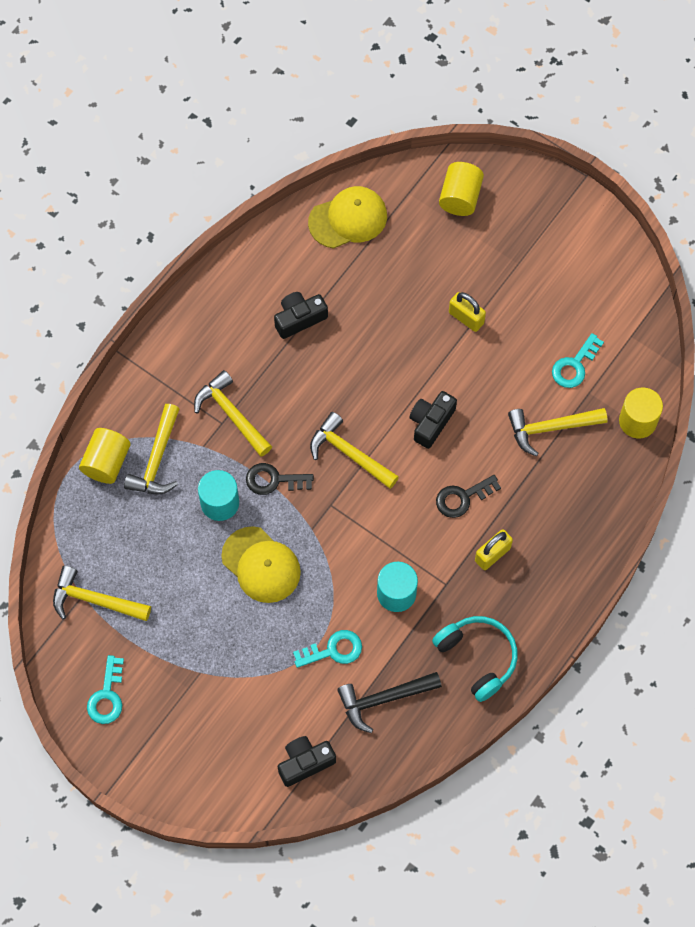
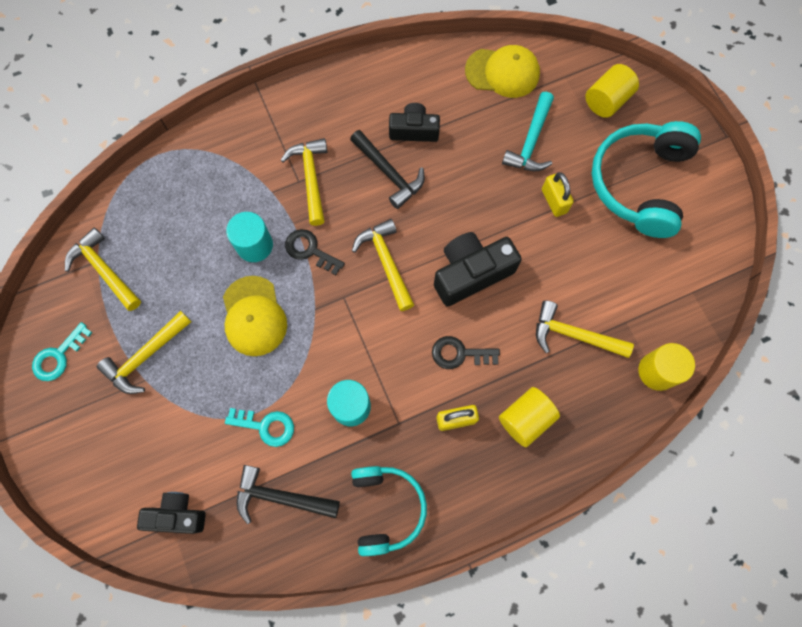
camera: 30 degrees right, 5 degrees up
(107, 462) = (189, 164): yellow cylinder -> yellow cylinder (525, 419)
(156, 459) = (228, 182): yellow hammer -> yellow hammer (146, 356)
(301, 371) = (389, 173): none -> black hammer
(413, 273) = (530, 141): none -> turquoise hammer
(431, 422) = (471, 273): black camera -> black camera, size x1.56
(533, 261) = (639, 183): none -> turquoise headphones
(574, 365) = (626, 291): turquoise key -> none

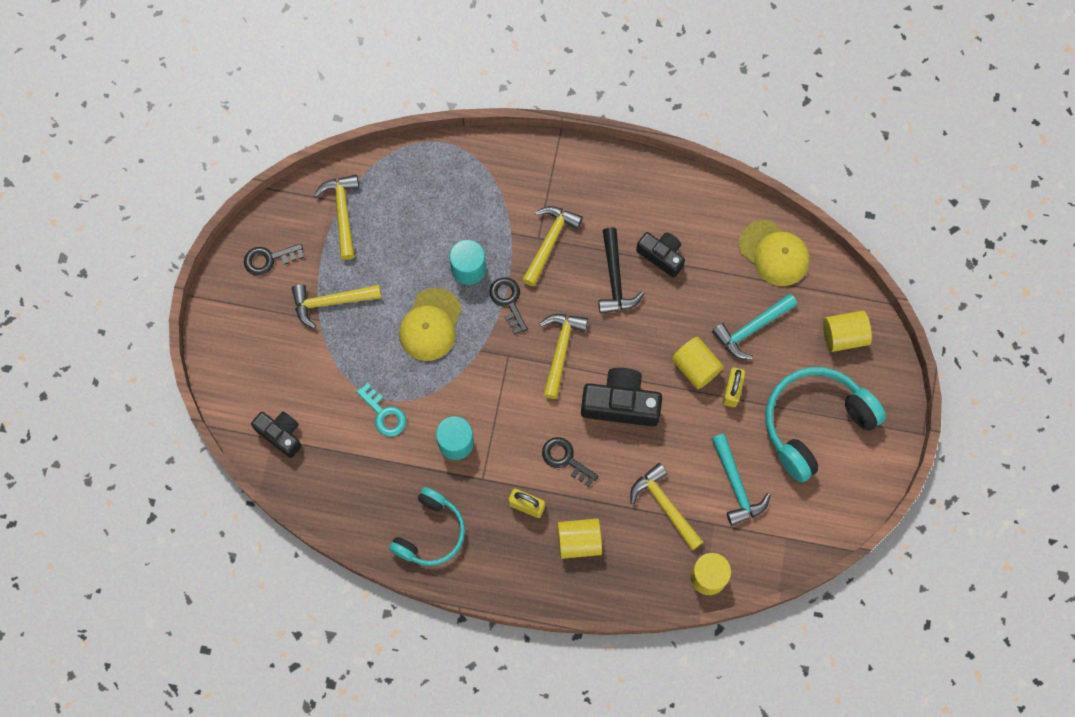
camera: 35 degrees right, 0 degrees up
(59, 356) = (269, 259): turquoise key -> black key
(281, 497) = (361, 472): black hammer -> none
(510, 201) = (695, 367): none -> yellow cylinder
(618, 277) = (736, 485): none -> turquoise hammer

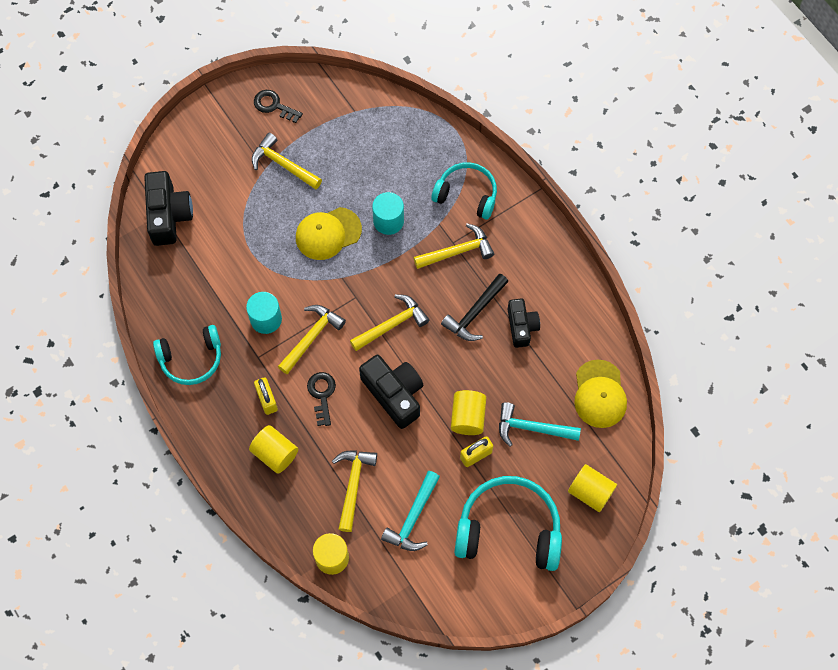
camera: 45 degrees right, 5 degrees down
(280, 434) = (168, 215): black camera -> black camera, size x1.56
(342, 213) = (347, 118): yellow hammer -> yellow hammer (311, 337)
(384, 414) = (242, 261): turquoise key -> none
(508, 188) = (466, 195): none -> turquoise headphones
(508, 301) = (391, 264): black key -> none

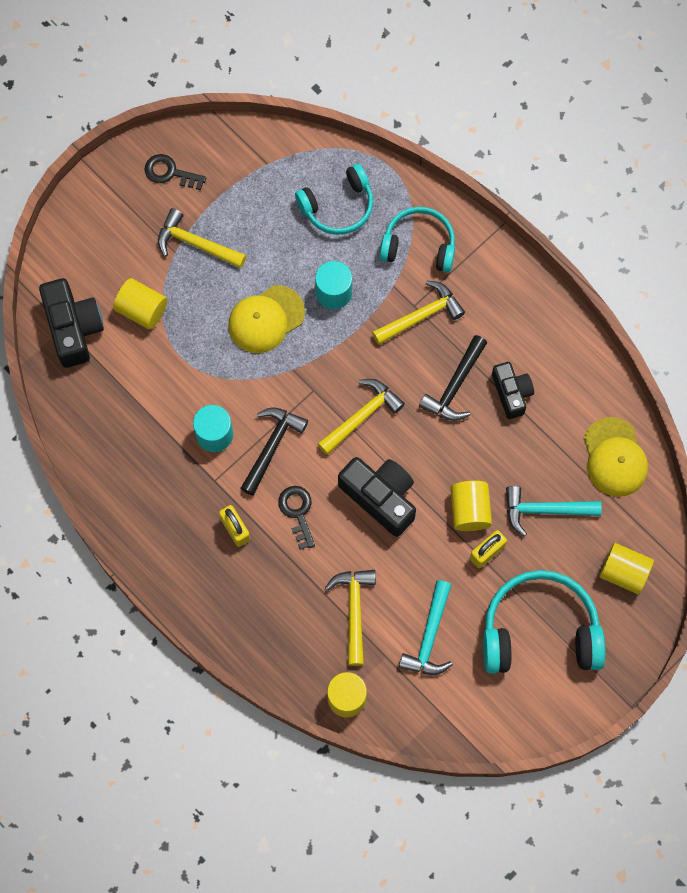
camera: 10 degrees left, 5 degrees up
(191, 359) = (137, 496): turquoise headphones -> turquoise headphones (338, 206)
(275, 453) = (257, 590): yellow cylinder -> yellow cylinder (142, 310)
(311, 337) = (272, 447): yellow hammer -> black hammer

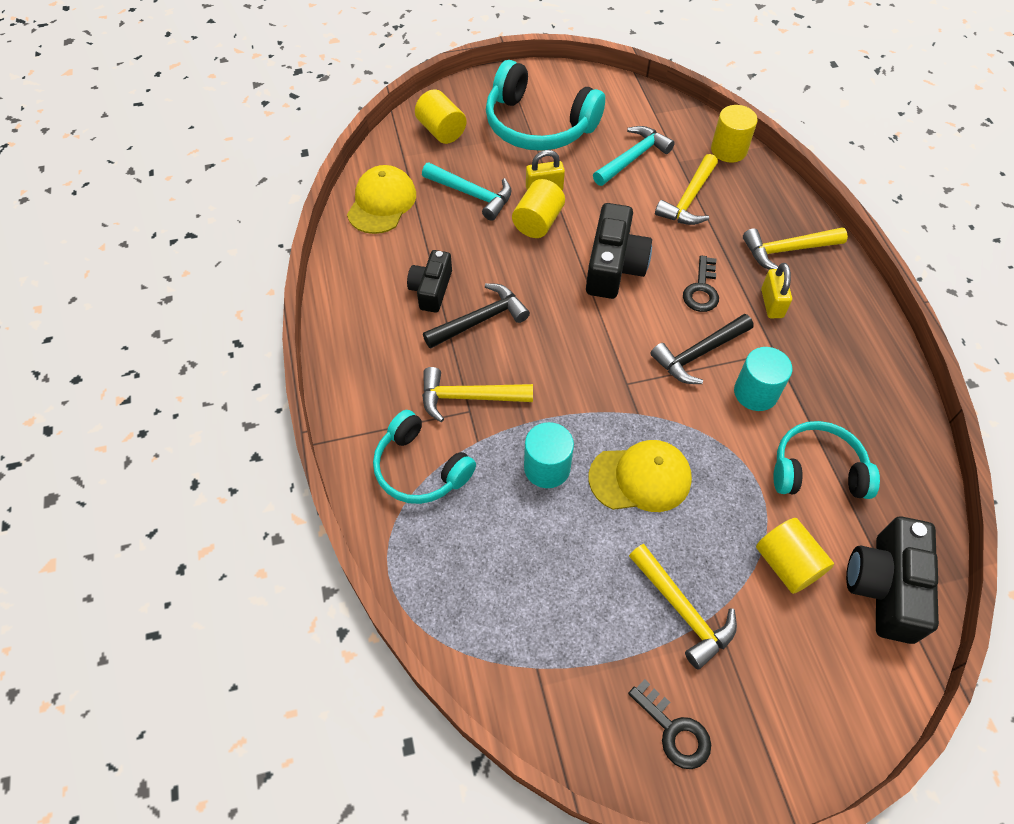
camera: 150 degrees left, 15 degrees down
(338, 206) = (482, 562): turquoise headphones -> turquoise headphones (817, 470)
(362, 416) = (590, 337): yellow hammer -> yellow hammer (787, 250)
(380, 497) = (614, 266): black camera -> black camera turned 150 degrees counterclockwise

